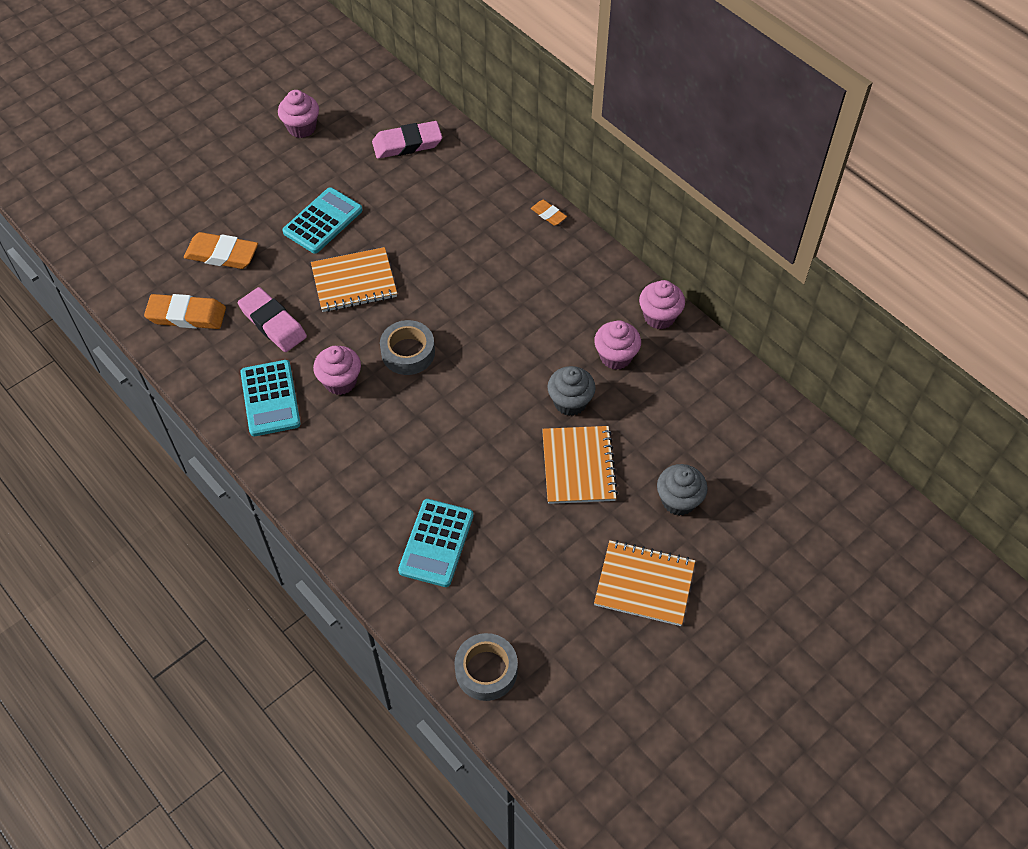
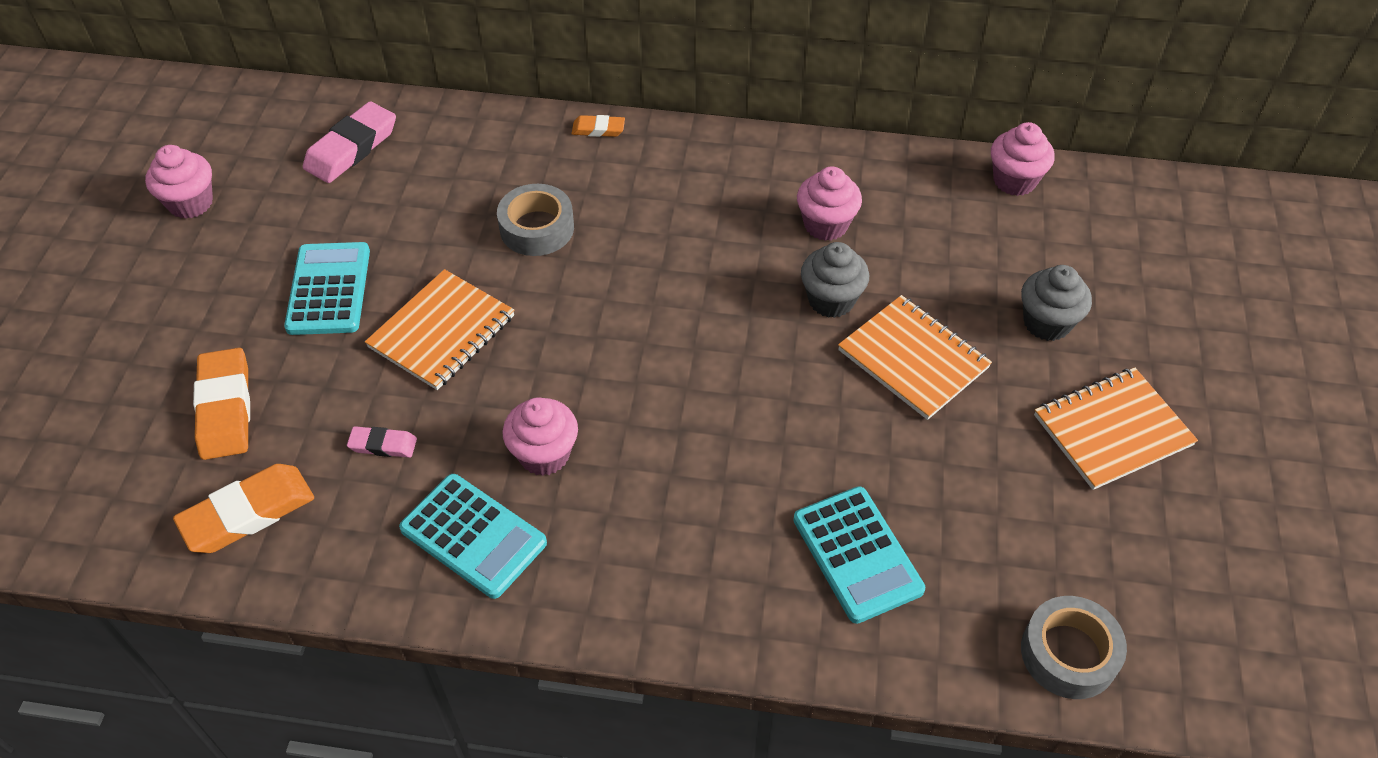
camera: 40 degrees left, 5 degrees down
(222, 254) = (225, 408): orange eraser -> orange eraser turned 75 degrees counterclockwise
(273, 323) = (383, 445): pink eraser -> pink eraser, size x0.53
(408, 352) = (593, 367): grey tape -> grey tape (537, 228)
(659, 317) = (825, 159): pink cupcake -> pink cupcake (1014, 181)

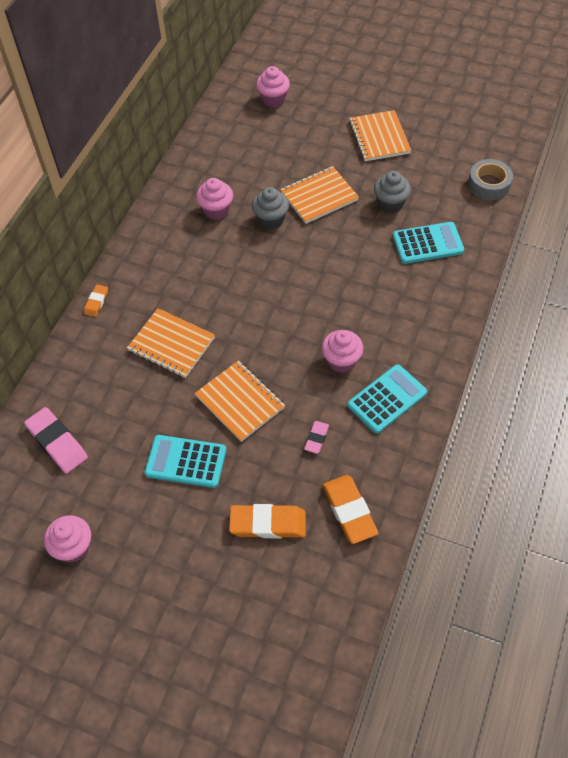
camera: 75 degrees left, 5 degrees up
(537, 228) = (171, 344): grey tape -> orange notebook
(1014, 181) = (212, 128): pink cupcake -> pink cupcake (273, 99)
(1046, 323) = (310, 142): grey cupcake -> grey cupcake (390, 204)

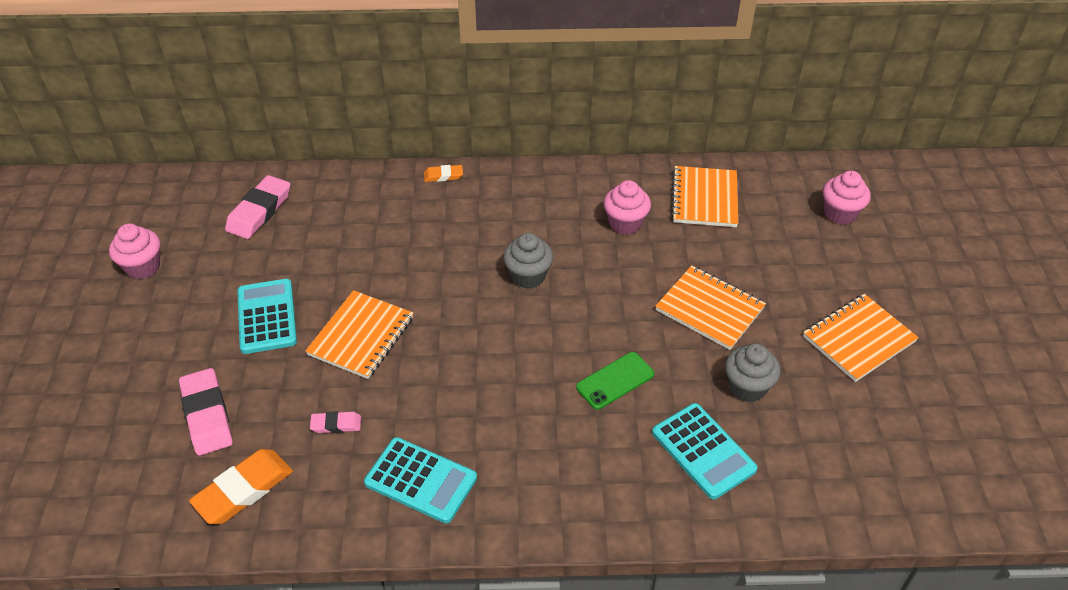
camera: 65 degrees right, 10 degrees down
(171, 344) = (414, 252): orange notebook -> orange notebook (704, 199)
(268, 523) = (207, 415): orange eraser -> pink eraser
(271, 220) = (641, 276): grey cupcake -> grey cupcake (528, 276)
(341, 361) = (459, 414): pink cupcake -> none
(354, 267) = (615, 381): none -> green phone
(489, 184) = (866, 496): grey tape -> none

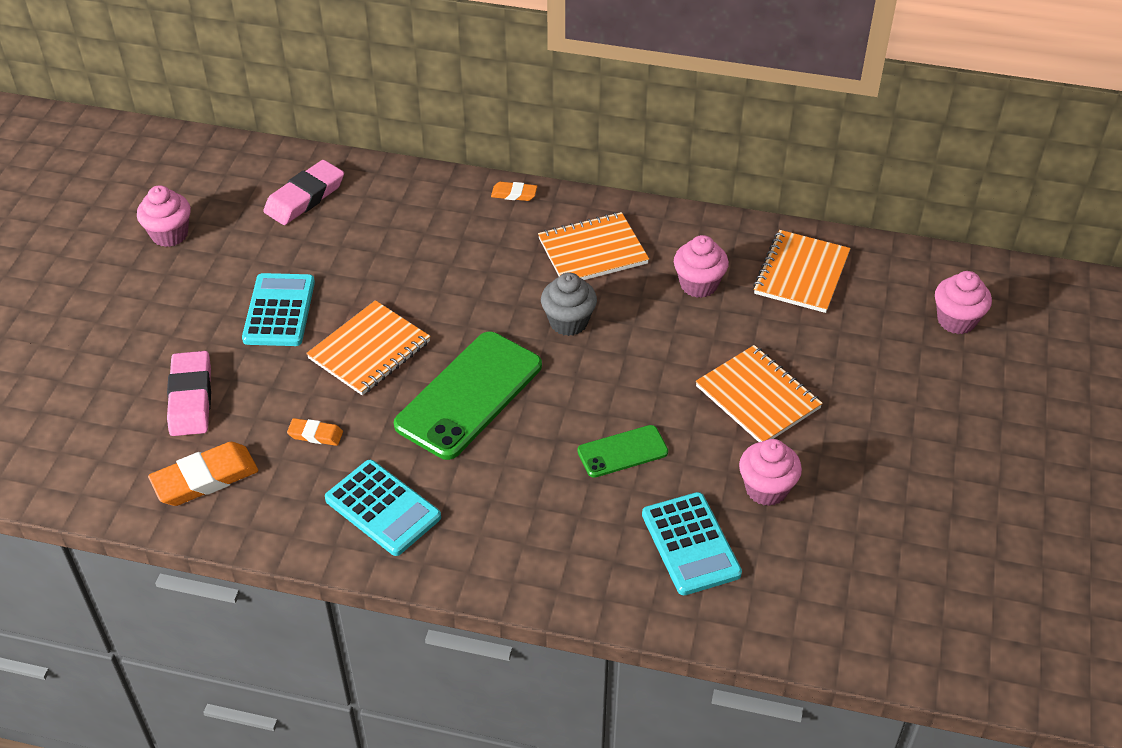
camera: 15 degrees right, 0 degrees up
(336, 424) = (315, 434): pink eraser -> orange eraser
(464, 358) = (469, 395): none -> green phone
(747, 387) = (766, 489): grey cupcake -> pink cupcake
(858, 339) = (916, 464): orange notebook -> orange notebook (592, 251)

